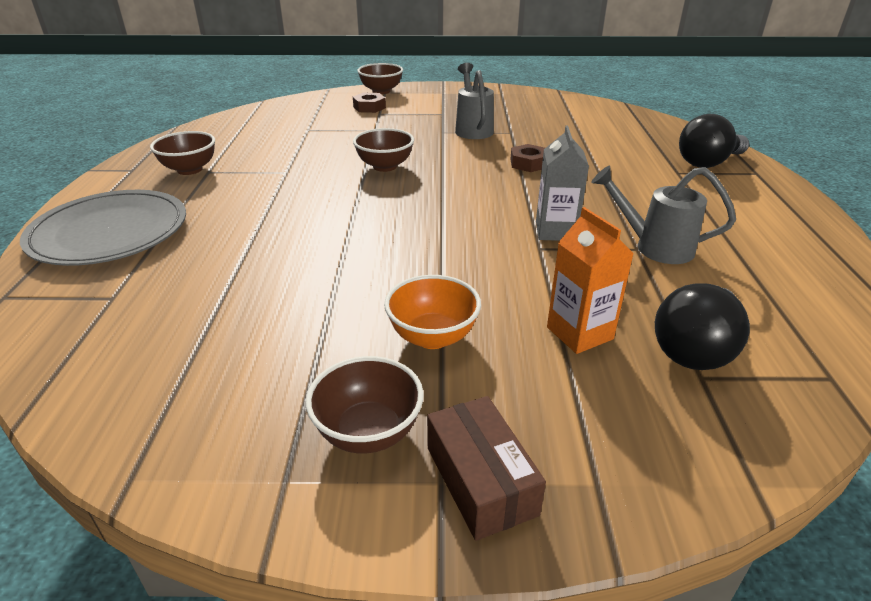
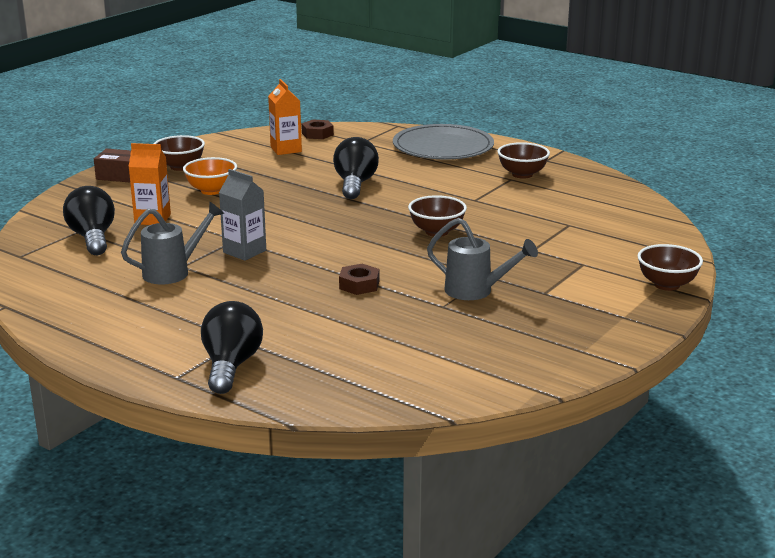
camera: 125 degrees right, 10 degrees down
(190, 354) = (286, 149): none -> orange carton
(300, 241) = (355, 184): none -> black light bulb
(369, 107) = (608, 264): brown nut -> brown nut (317, 134)

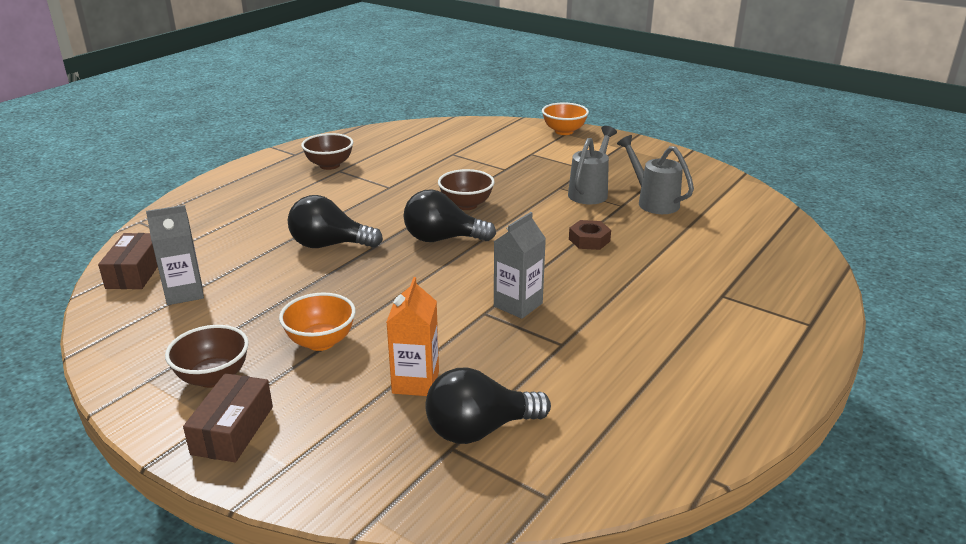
camera: 90 degrees left, 5 degrees up
(173, 272) = (579, 349): grey watering can -> grey watering can (653, 202)
(231, 366) = (773, 297): black light bulb -> black light bulb (442, 239)
(286, 149) = (184, 293): orange carton -> grey carton
(317, 134) = (135, 272): brown nut -> brown box
(443, 147) = (232, 198): grey plate -> none
(667, 285) = (564, 131): brown bowl -> orange bowl

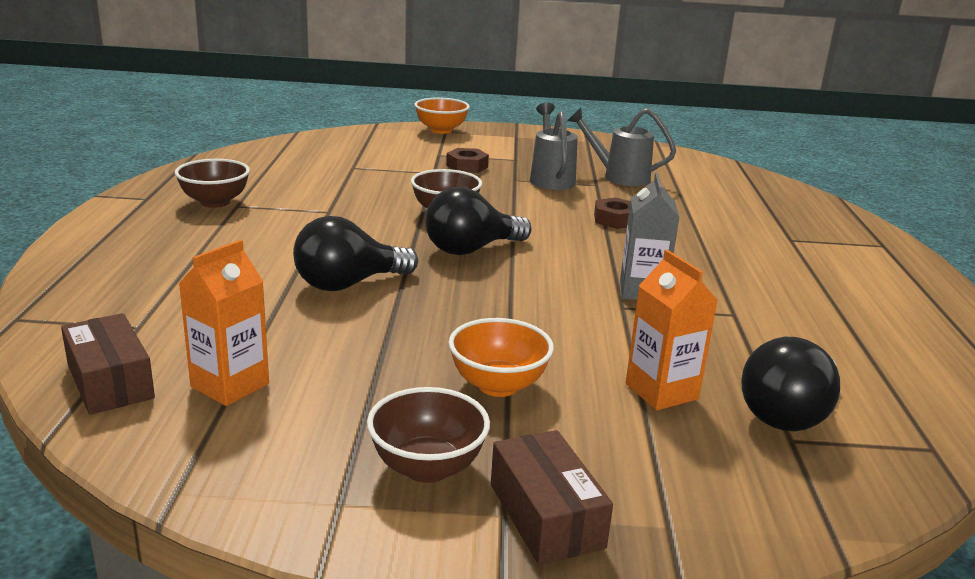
camera: 35 degrees left, 5 degrees down
(184, 293) = (230, 385): grey carton -> orange carton
(538, 168) = (467, 166): none -> brown nut

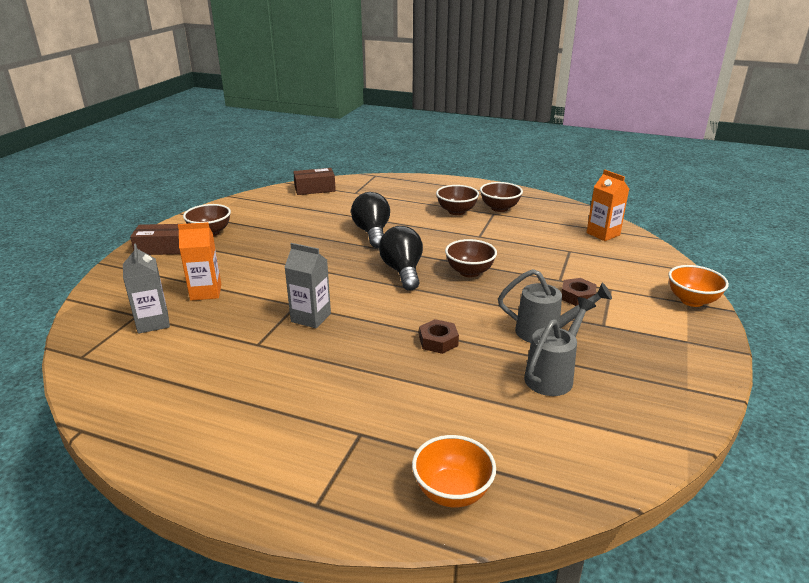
camera: 110 degrees right, 5 degrees up
(230, 385) = (296, 206): orange carton -> orange carton (603, 234)
(234, 229) = (456, 211): none -> brown bowl
(498, 385) = (249, 254): orange bowl -> orange bowl (452, 492)
(788, 413) = (153, 322): black light bulb -> grey carton

